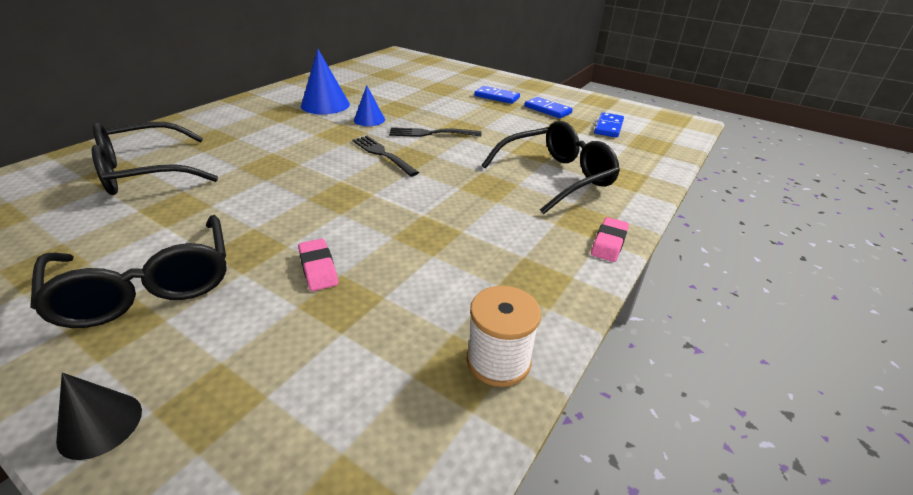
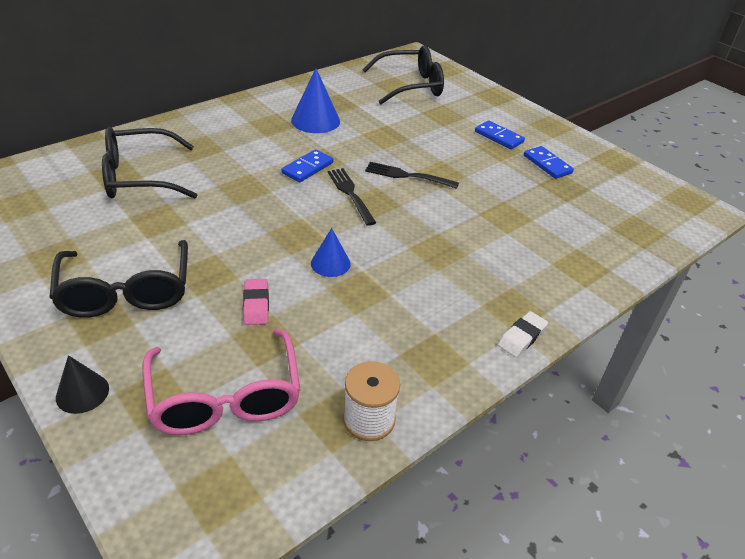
camera: 15 degrees right, 5 degrees up
(312, 380) = (225, 398): none -> pink glasses
(369, 120) = (352, 147): blue cone -> blue cone (330, 263)
(556, 177) = (510, 253): black glasses -> black glasses (411, 86)
(608, 127) = (604, 200): blue domino -> blue domino (307, 168)
(608, 243) = (522, 337): pink eraser -> white eraser

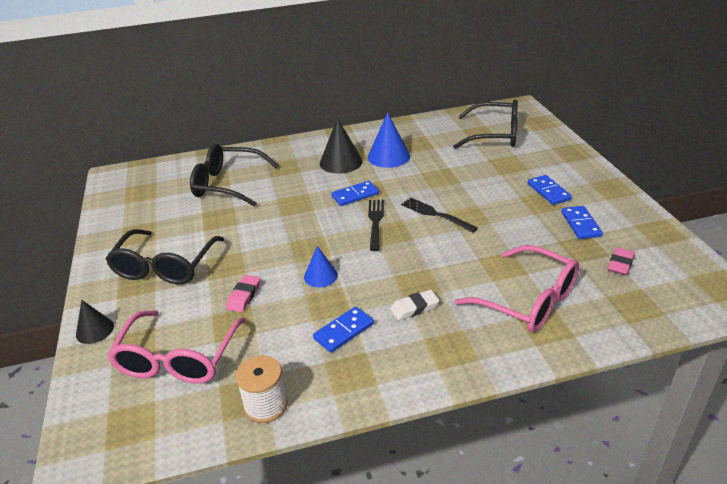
camera: 30 degrees right, 5 degrees down
(265, 133) = (341, 162): none -> black cone
(397, 317) = (344, 331): none -> blue domino
(522, 337) = (440, 375): white eraser -> white eraser (414, 308)
(551, 246) = (528, 301): none -> pink glasses
(603, 196) = (620, 264): none -> pink eraser

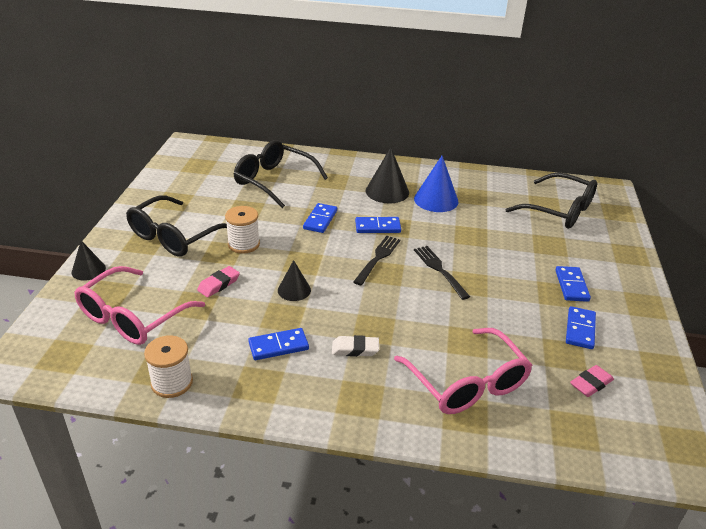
camera: 20 degrees right, 0 degrees up
(241, 251) = (243, 244): none -> white spool
(298, 205) = (320, 220): none -> blue domino
(320, 276) = (294, 290): blue cone -> black cone

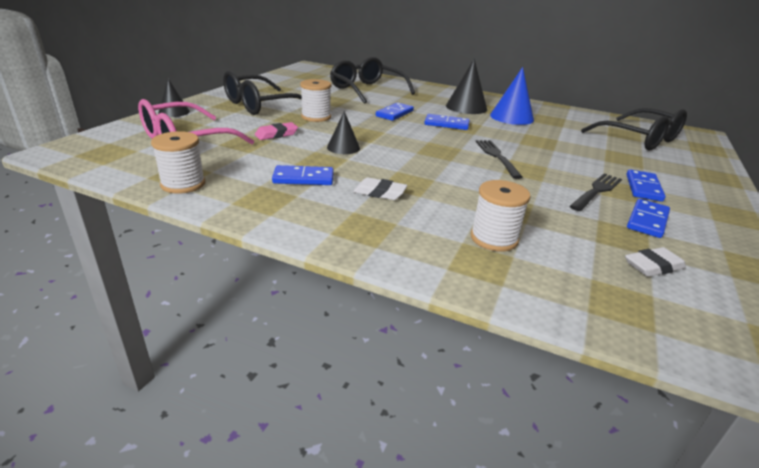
camera: 15 degrees right, 5 degrees down
(378, 258) = (436, 141): black fork -> black fork (596, 191)
(467, 383) = (494, 238): pink glasses -> white spool
(591, 384) = (653, 266): pink eraser -> white eraser

